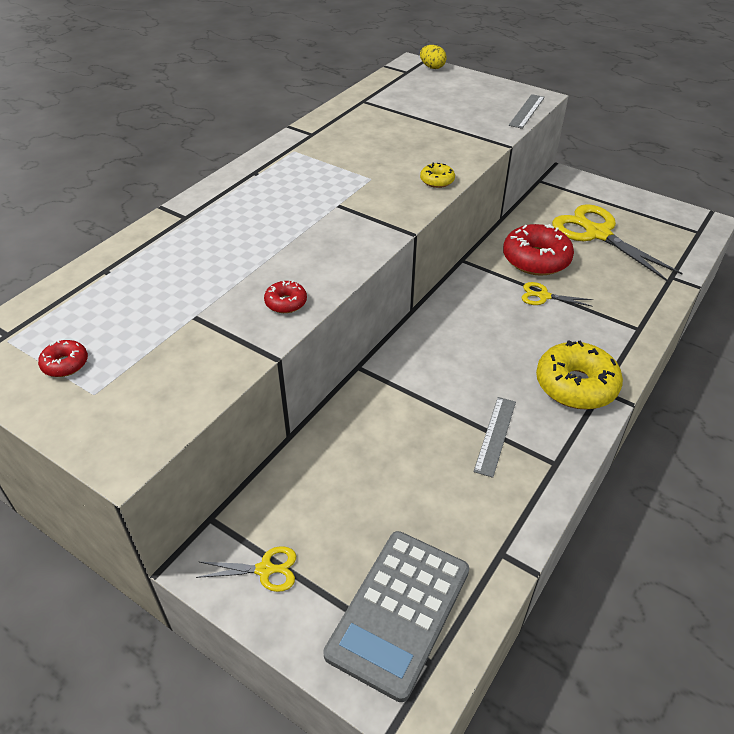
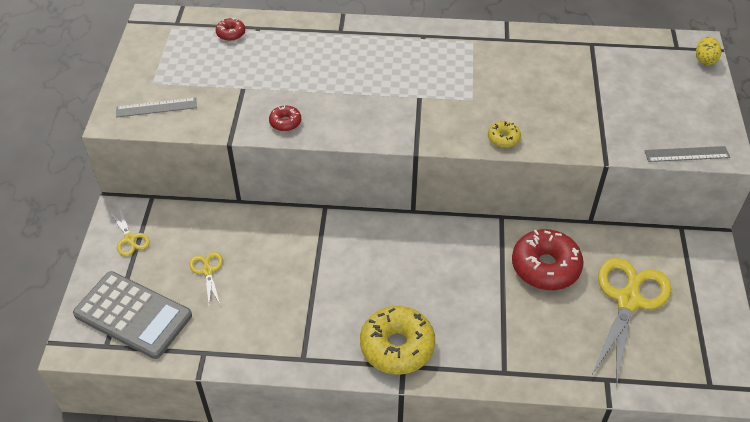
camera: 60 degrees right, 5 degrees up
(65, 364) = (168, 59): red donut -> red donut (231, 33)
(398, 611) = (133, 315): grey calculator -> grey calculator turned 150 degrees counterclockwise
(495, 435) = (308, 312): grey ruler -> grey ruler (156, 107)
(543, 296) = (496, 289): yellow scissors -> yellow scissors (207, 271)

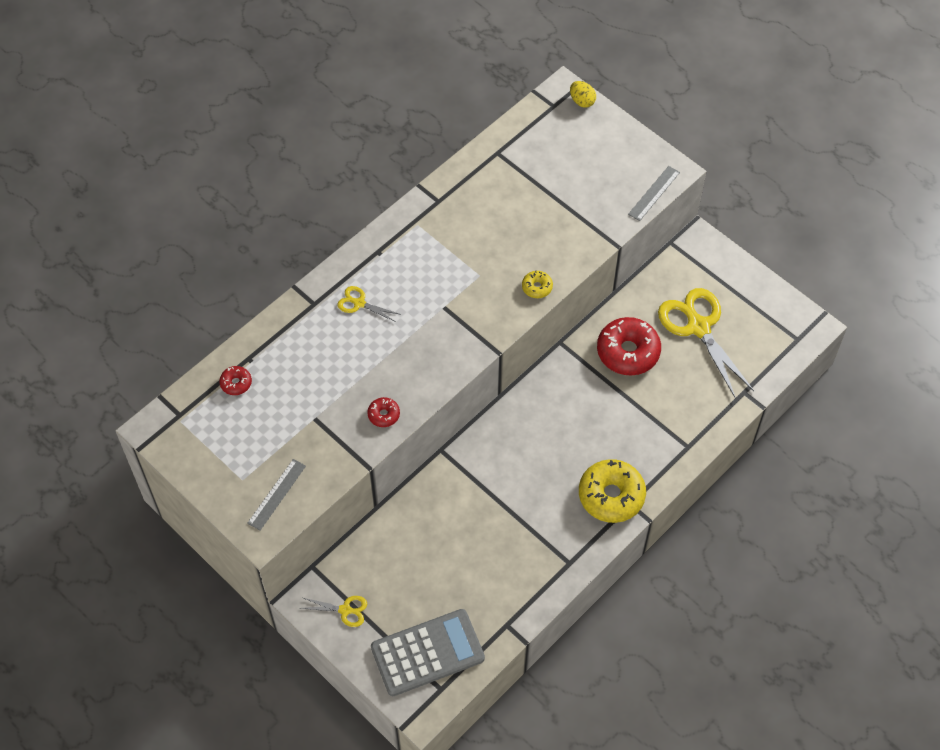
camera: 50 degrees left, 10 degrees up
(207, 271) = (430, 574): yellow scissors -> yellow scissors (359, 303)

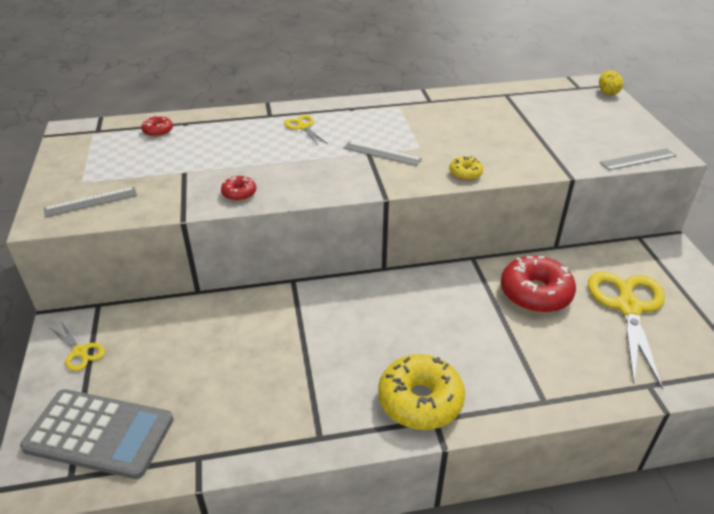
camera: 35 degrees right, 20 degrees down
(454, 300) = (382, 153): none -> grey ruler

